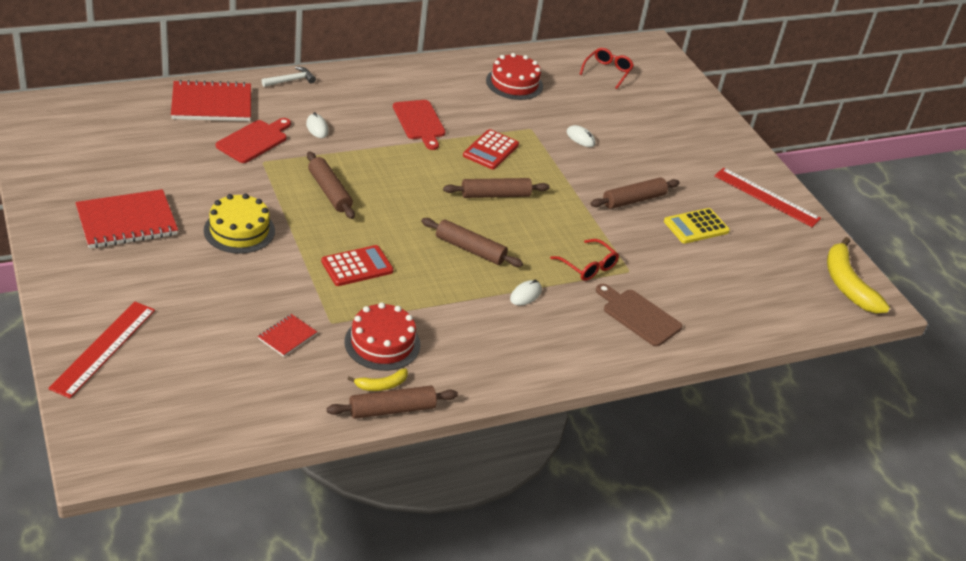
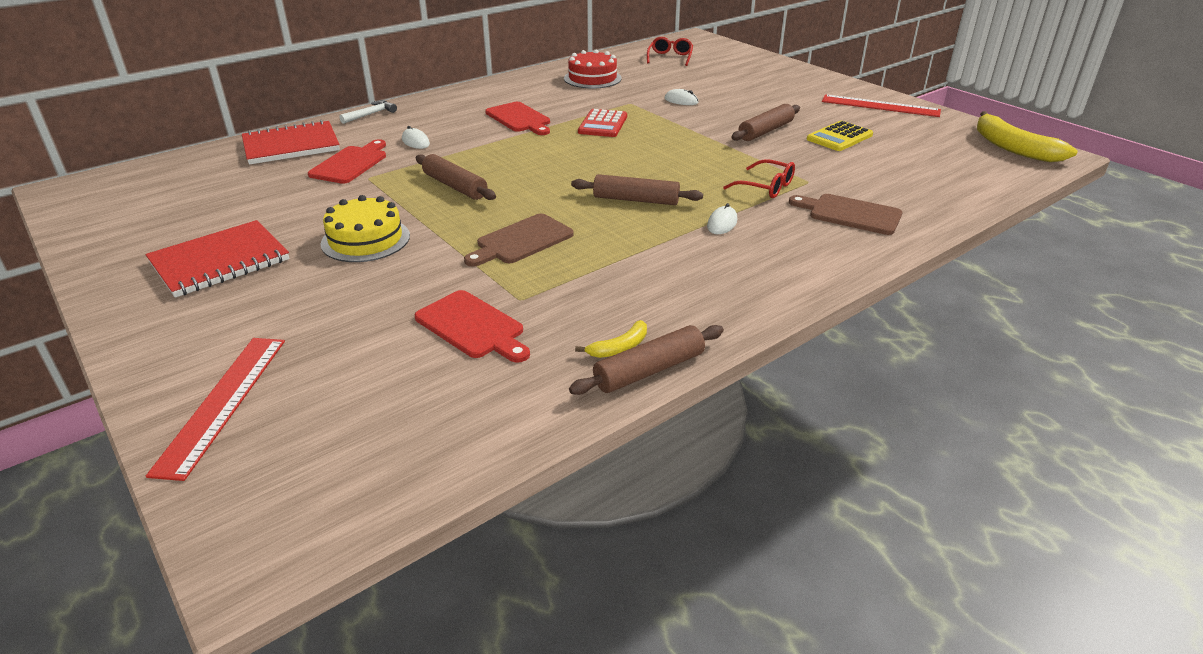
camera: 10 degrees left, 5 degrees down
(287, 336) = (473, 327): red notebook -> red cutting board
(357, 266) = (521, 241): red calculator -> brown cutting board
(382, 343) = (594, 304): red cake -> none
(495, 195) = (631, 154): brown rolling pin -> none

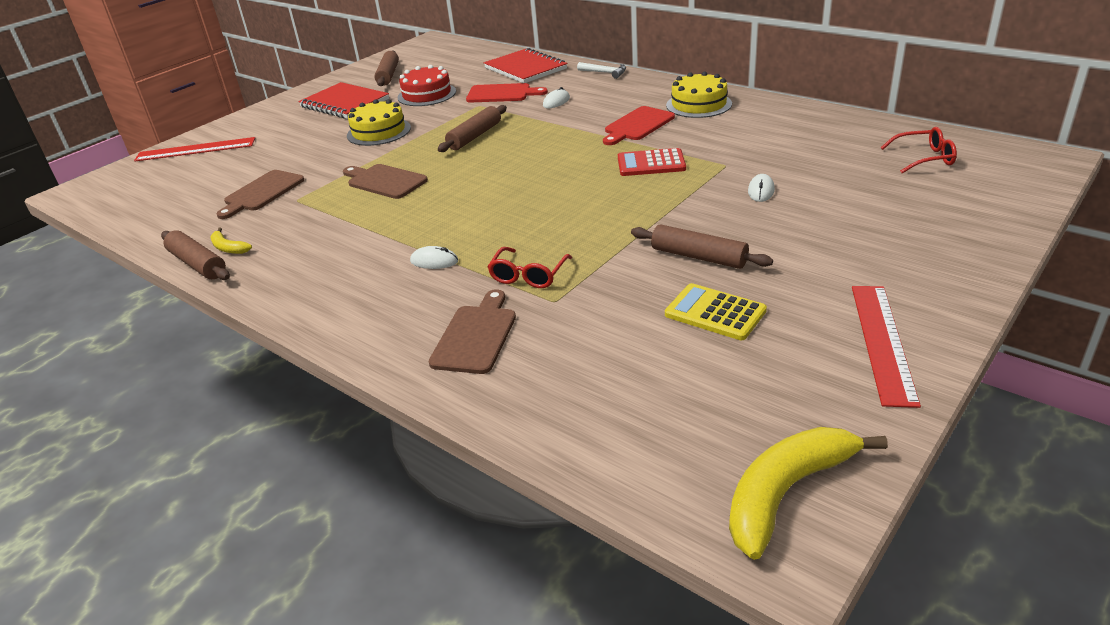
camera: 80 degrees right, 0 degrees up
(473, 327) = (262, 193): red cutting board -> brown cutting board
(503, 94) = (698, 104): none -> yellow cake
(592, 78) = (789, 132): red cake -> red cake (427, 94)
(636, 200) = (473, 212): brown rolling pin -> brown rolling pin (388, 75)

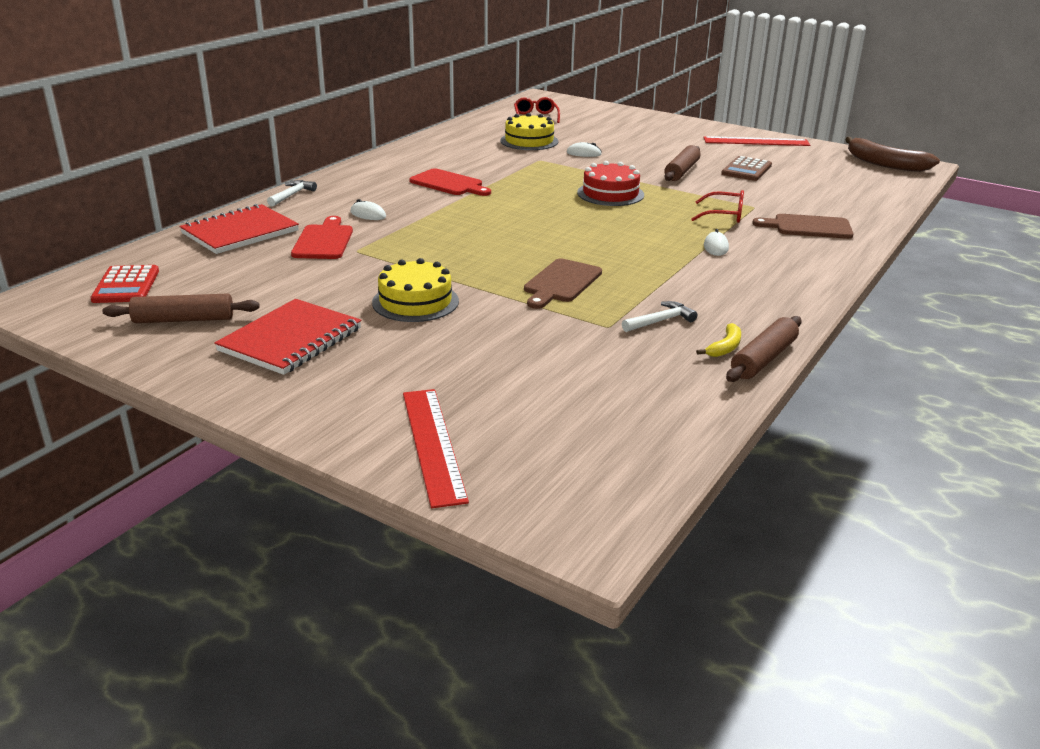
camera: 100 degrees left, 5 degrees down
(262, 193) = (590, 352): brown cutting board -> none
(291, 222) = (660, 321): none -> white hammer
(427, 94) = (294, 284): red cake -> red cake (610, 194)
(475, 136) = (451, 247): brown rolling pin -> none
(651, 163) = (533, 180): red calculator -> red calculator (126, 285)
(698, 104) = (408, 163): yellow cake -> yellow cake (529, 141)
(715, 313) = (746, 170): yellow calculator -> brown calculator
(786, 492) = (884, 164): yellow banana -> brown banana

